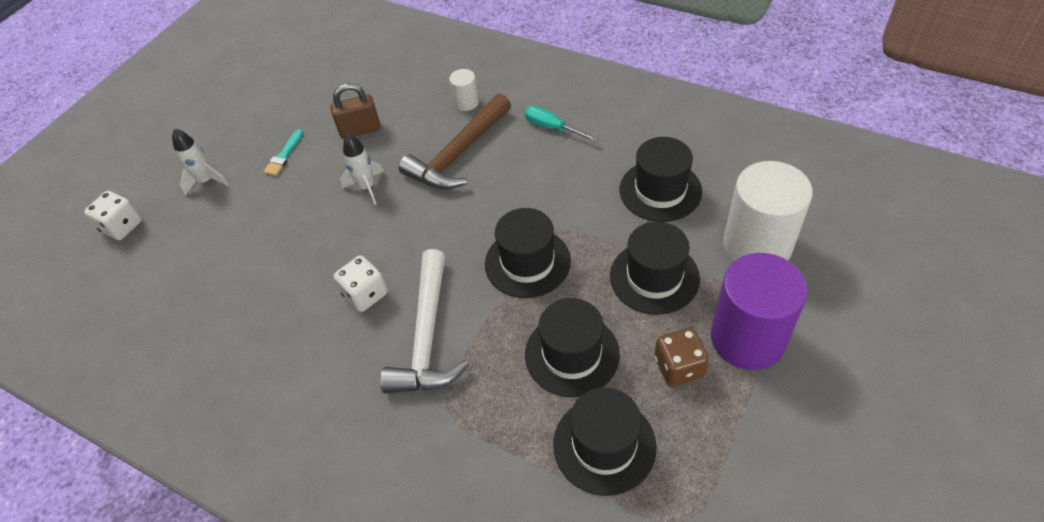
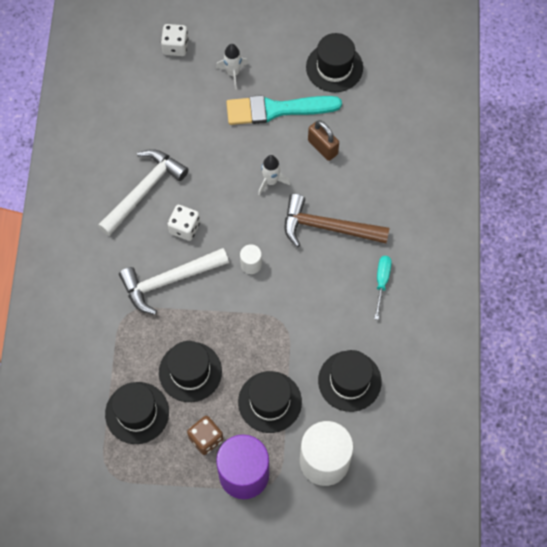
camera: 60 degrees right, 15 degrees up
(282, 324) = (144, 190): none -> white hammer
(284, 155) = (276, 109): turquoise brush -> turquoise brush, size x2.33
(466, 102) = (382, 208): white cylinder -> white cylinder (251, 264)
(527, 262) = (249, 316): black hat -> black hat (334, 67)

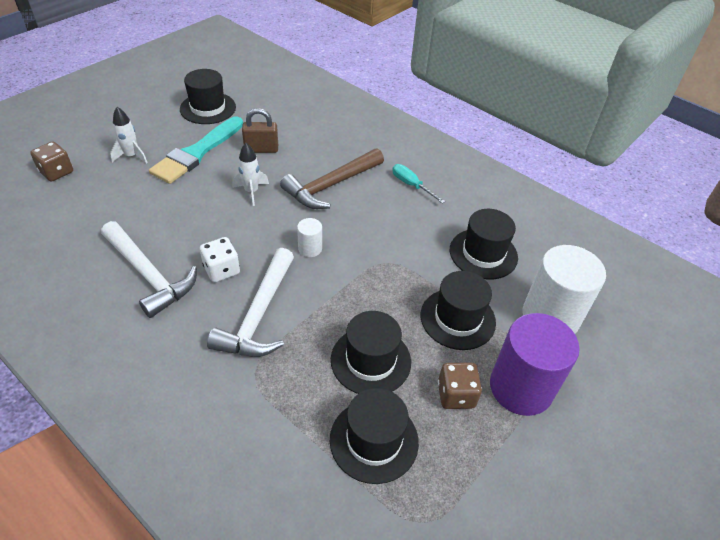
camera: 55 degrees left, 20 degrees down
(144, 190) = (149, 275): white hammer -> white hammer turned 150 degrees clockwise
(175, 46) = (56, 172): white dice -> brown dice

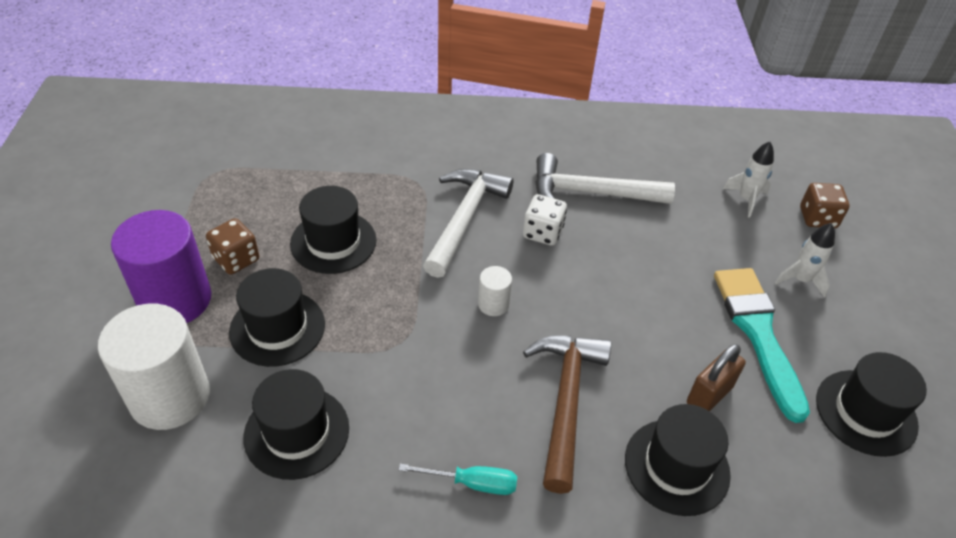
camera: 140 degrees right, 0 degrees up
(251, 192) = (632, 327): white rocket -> white rocket (746, 199)
(259, 315) = (464, 219): white hammer -> white hammer turned 45 degrees clockwise
(374, 440) = (284, 194): black hat -> black hat (676, 466)

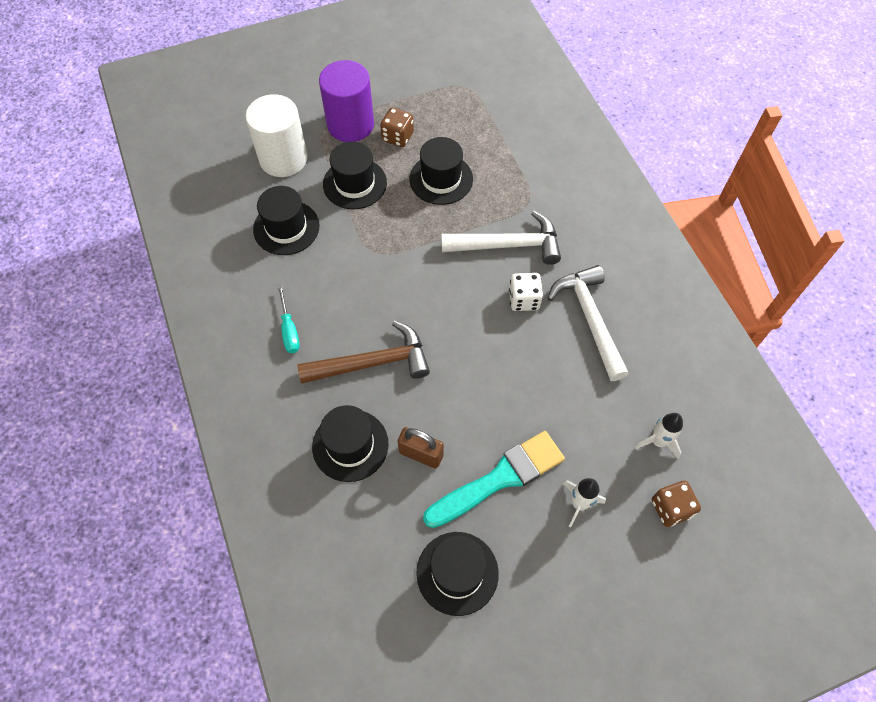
camera: 70 degrees right, 15 degrees up
(493, 304) = (435, 292): white cylinder -> none

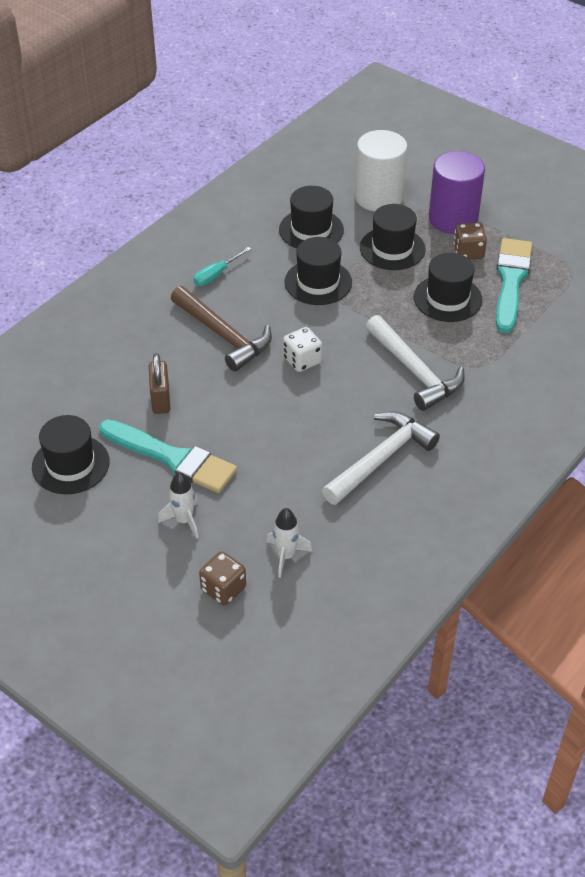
camera: 60 degrees right, 15 degrees down
(350, 445) = (139, 354): black hat -> black hat (318, 282)
(450, 129) = (511, 281): none -> turquoise brush
(524, 299) = (364, 405): white dice -> white dice (302, 360)

